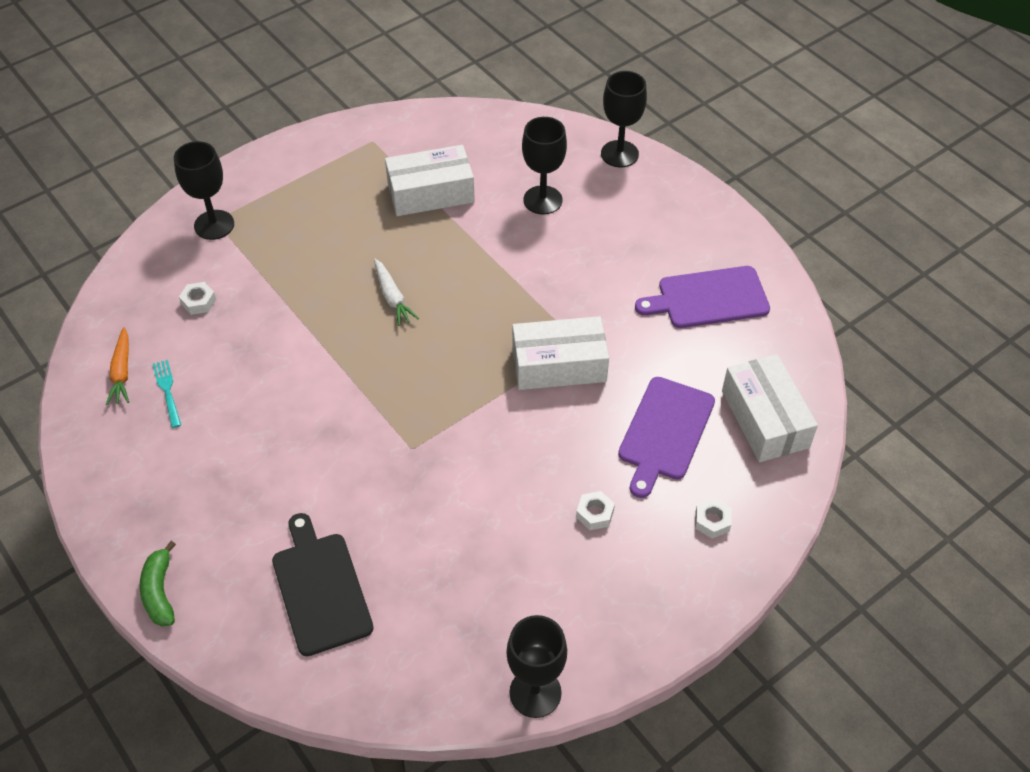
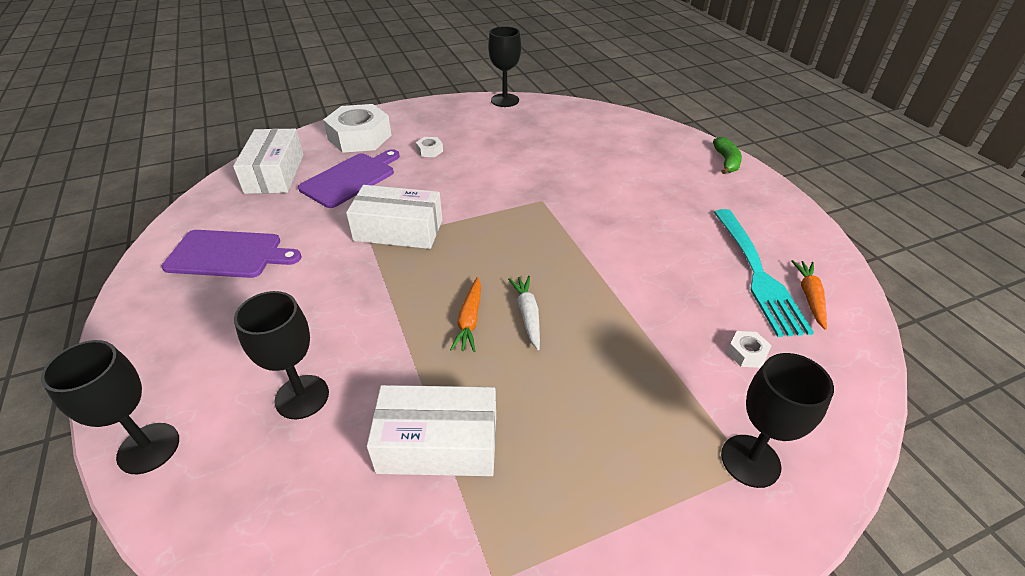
camera: 165 degrees left, 10 degrees down
(167, 391) = (756, 273): turquoise fork -> turquoise fork, size x2.25
(320, 589) = (619, 148): black cutting board -> none
(442, 282) = (469, 320): none -> orange carrot
(712, 521) = (359, 137): white nut -> white nut, size x2.42

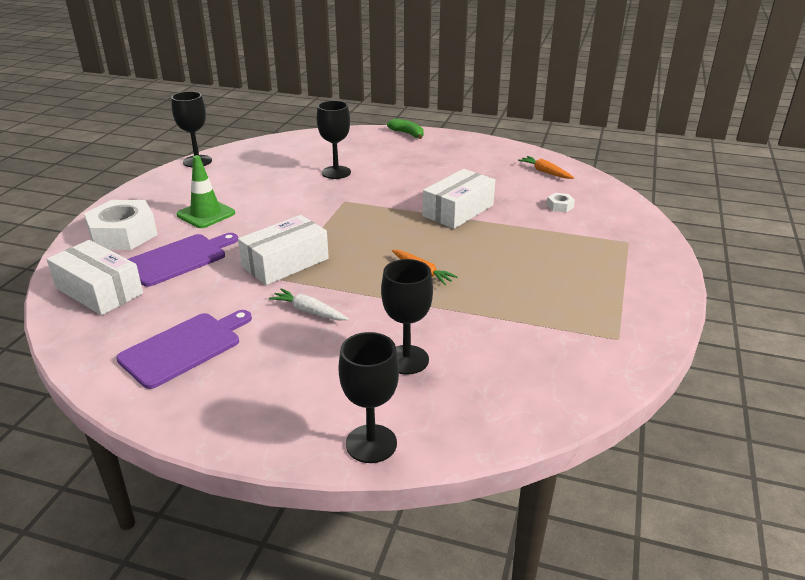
camera: 50 degrees left, 10 degrees down
(350, 179) = (179, 259): purple cutting board -> purple cutting board turned 60 degrees clockwise
(430, 151) = (206, 214): white nut -> green traffic cone
(438, 443) = (510, 322): white box -> white box (458, 211)
(527, 315) = (445, 251): white carrot -> white carrot (309, 311)
(750, 461) = (623, 239): black goblet -> black goblet (336, 172)
(756, 273) = (509, 175): turquoise fork -> none

